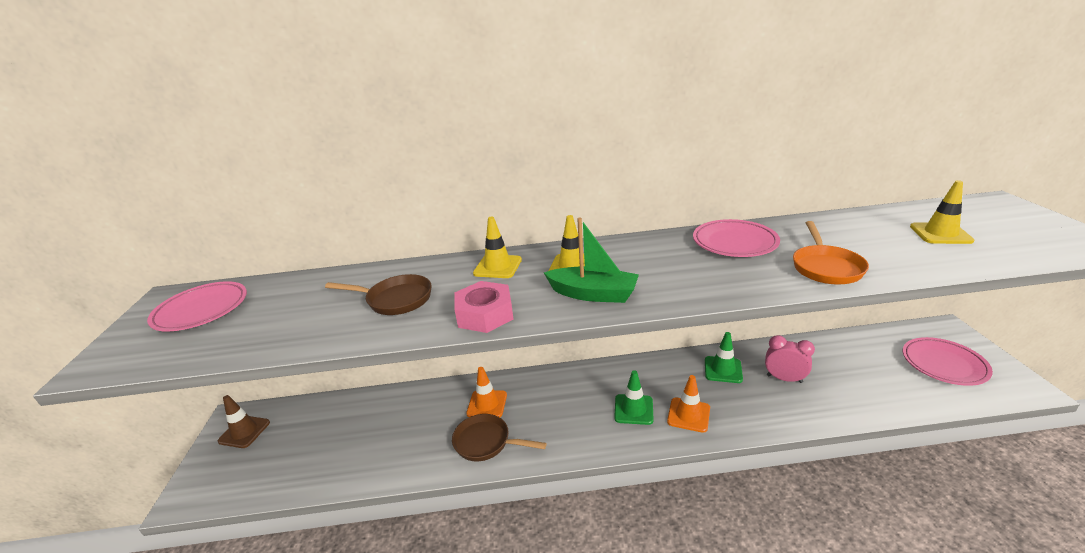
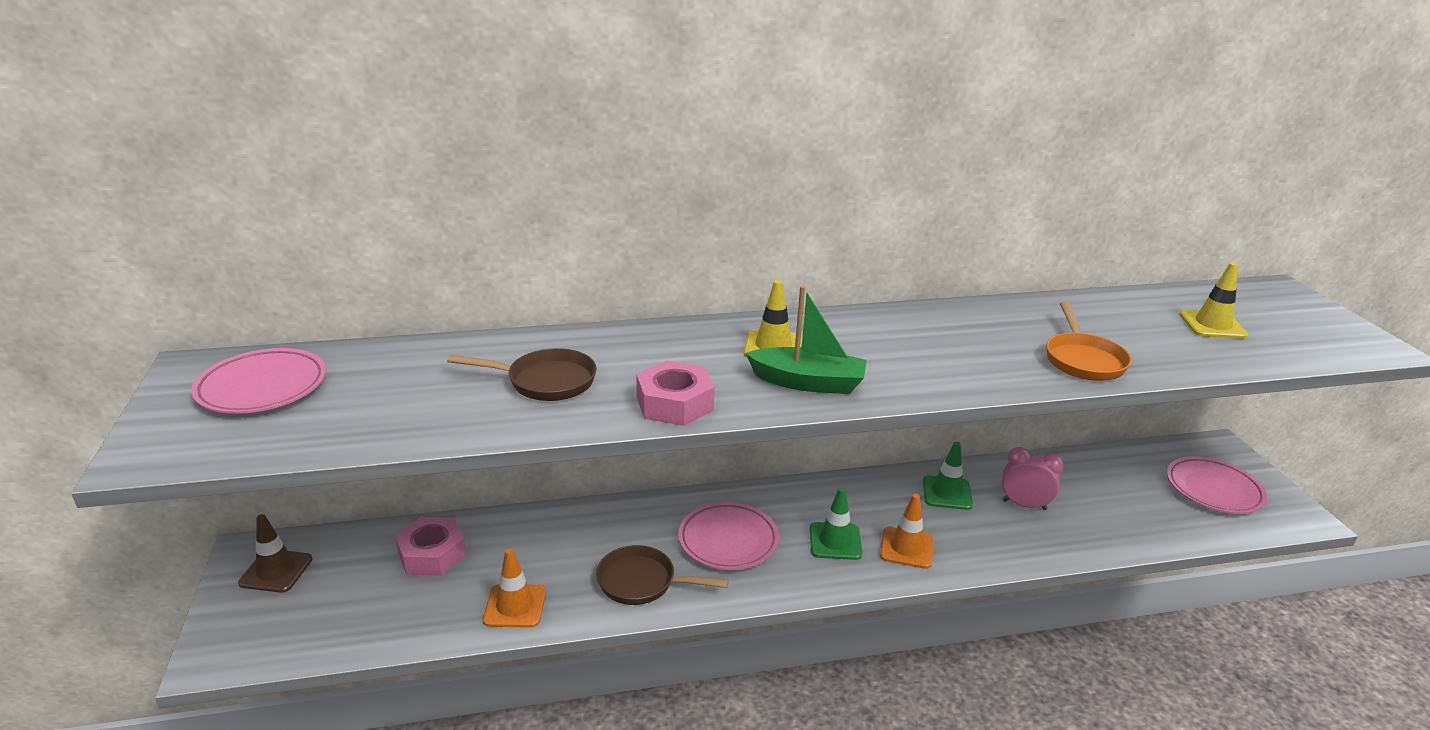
camera: 10 degrees left, 0 degrees up
(347, 419) = (432, 554): none -> pink nut
(487, 404) = (634, 534): orange traffic cone -> orange traffic cone (515, 606)
(497, 267) = (673, 343): yellow traffic cone -> none
(734, 243) = (974, 325): pink plate -> pink plate (728, 540)

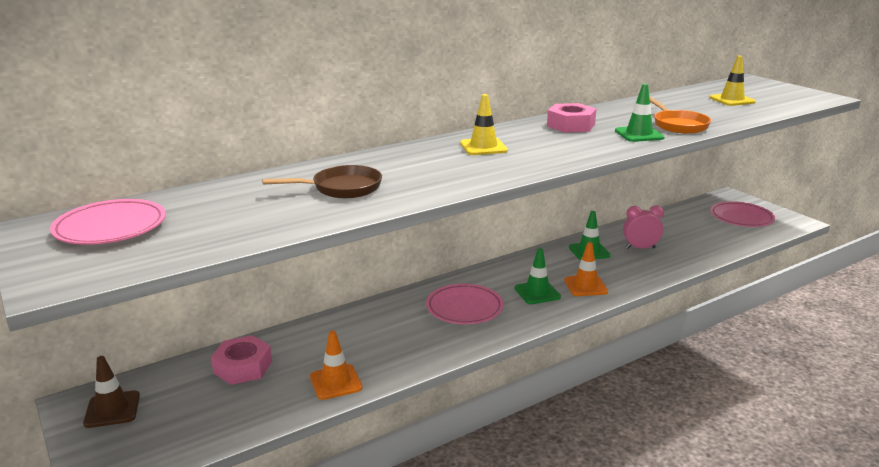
camera: 20 degrees left, 5 degrees down
(642, 582) = (421, 346): brown pan -> none
(674, 403) = (448, 184): pink nut -> pink nut (571, 125)
(808, 383) = (525, 160): green boat -> none
(1008, 367) = (639, 134): none -> green traffic cone

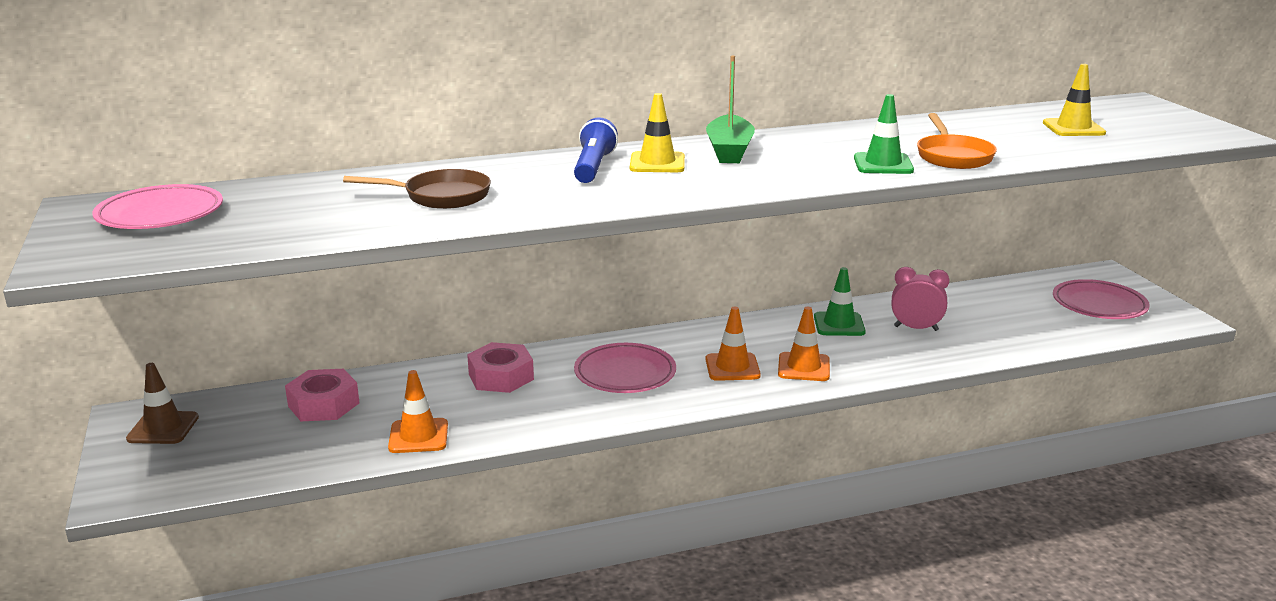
camera: 15 degrees right, 0 degrees up
(439, 154) = (593, 167): none -> blue flashlight
(526, 134) = (729, 151): none -> green boat
(537, 293) = (732, 367): green traffic cone -> orange traffic cone
(571, 125) = (801, 145): pink nut -> pink nut (501, 377)

